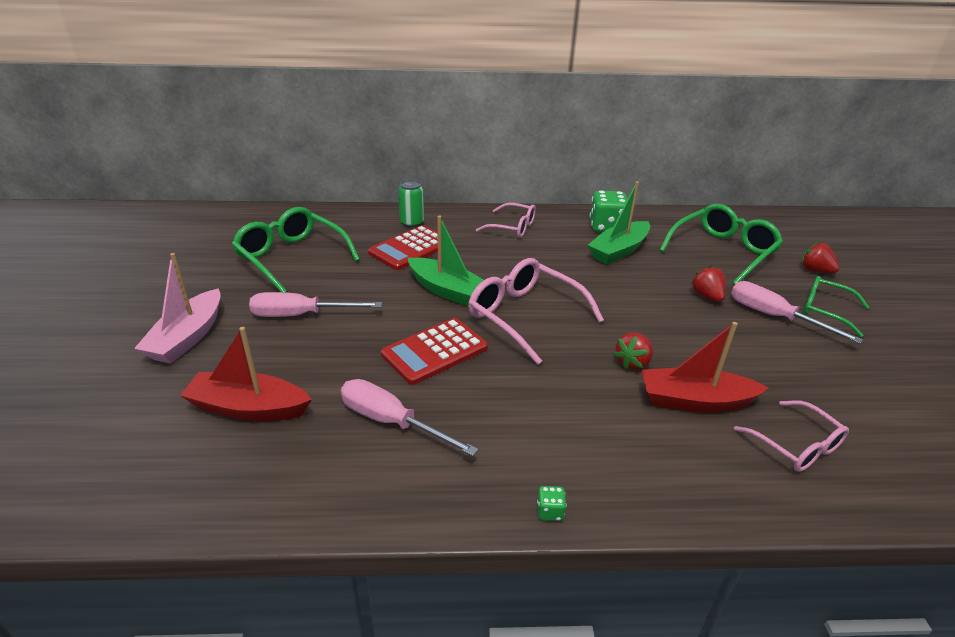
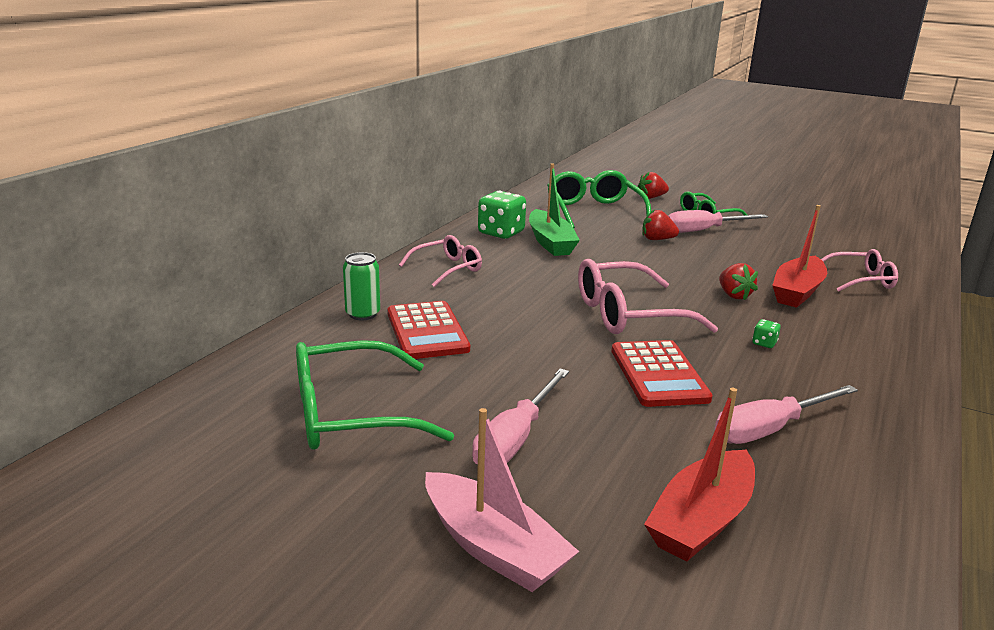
camera: 60 degrees left, 10 degrees down
(448, 291) = (546, 336): green boat -> none
(550, 511) = (917, 387): green dice -> green dice (764, 343)

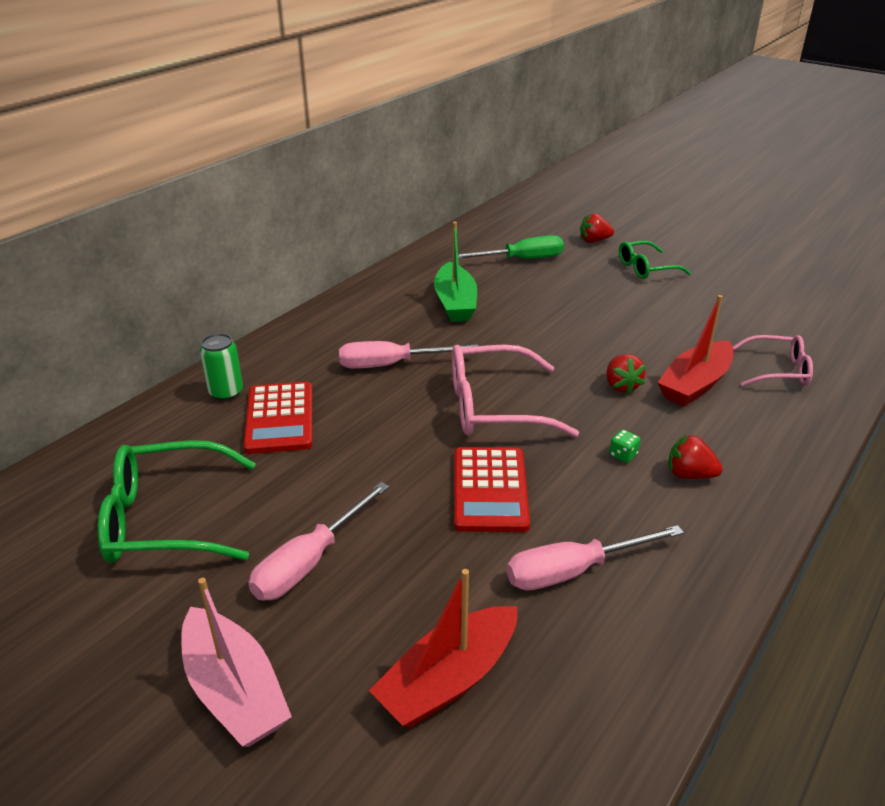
camera: 10 degrees right, 10 degrees up
(447, 269) = (333, 335): pink glasses -> none
(501, 233) = (409, 288): green dice -> none
(594, 211) = (521, 260): green glasses -> green screwdriver
(657, 239) = (573, 302): red strawberry -> red strawberry (689, 475)
(703, 230) = (630, 291): pink screwdriver -> pink screwdriver (391, 365)

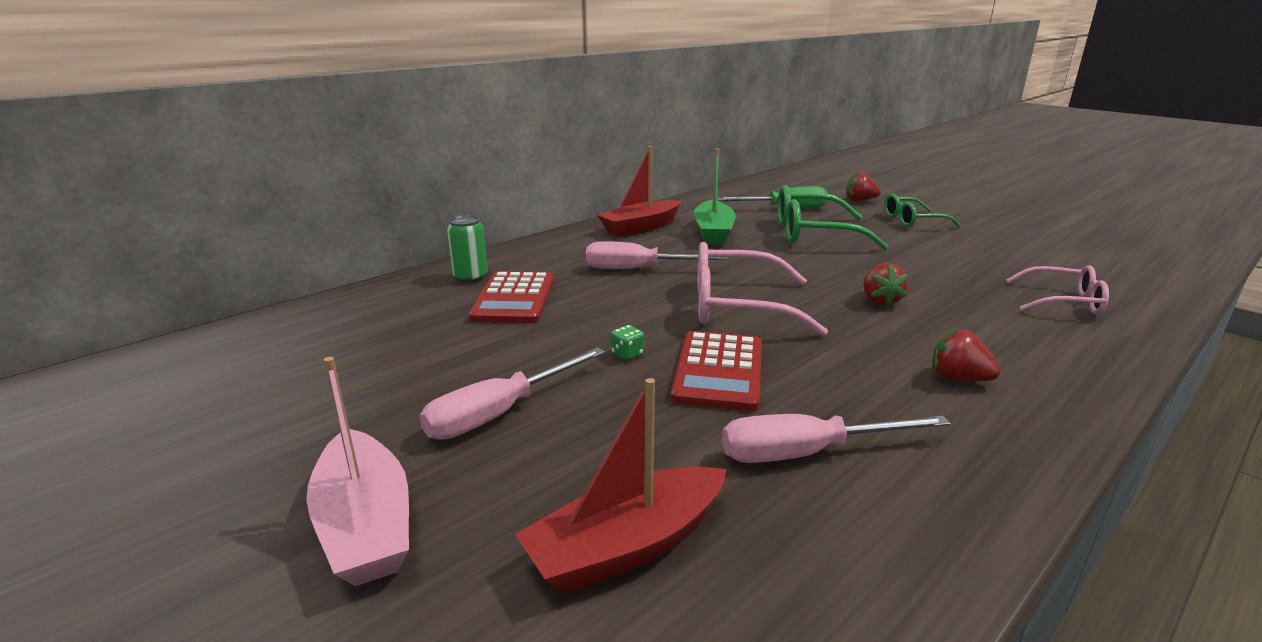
camera: 10 degrees right, 10 degrees down
(166, 519) = (368, 363): green glasses -> green glasses (813, 233)
(623, 455) = (877, 355): green dice -> green dice (627, 354)
(695, 384) = (965, 305): red boat -> red boat (641, 227)

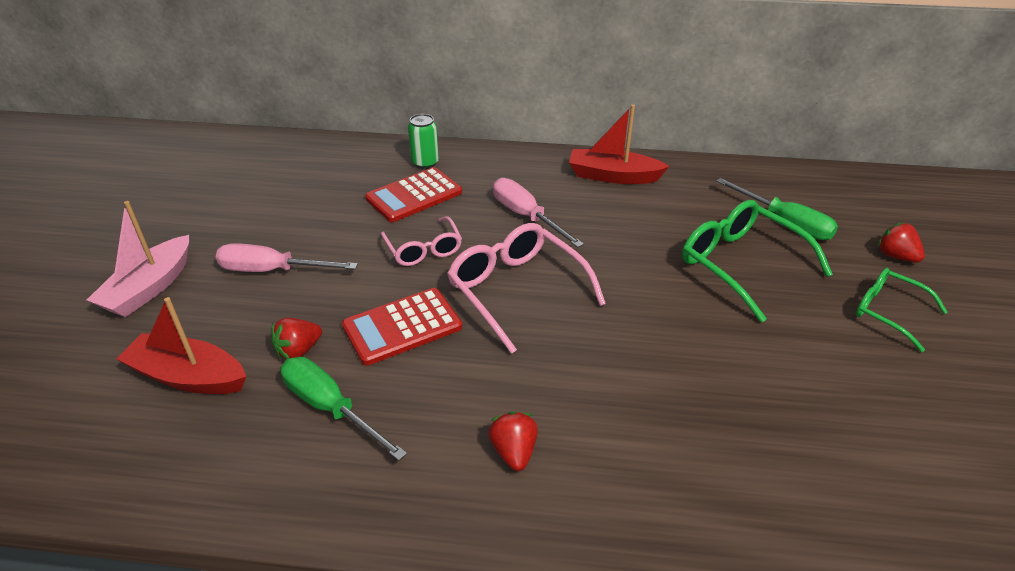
camera: 50 degrees right, 15 degrees up
(627, 354) = (386, 278): green dice -> none
(713, 232) = (656, 213): green boat -> none
(806, 453) = (330, 408): pink screwdriver -> green screwdriver
(880, 301) = (623, 360): red strawberry -> red strawberry (298, 351)
(1063, 301) = (785, 486): pink glasses -> pink glasses (423, 249)

